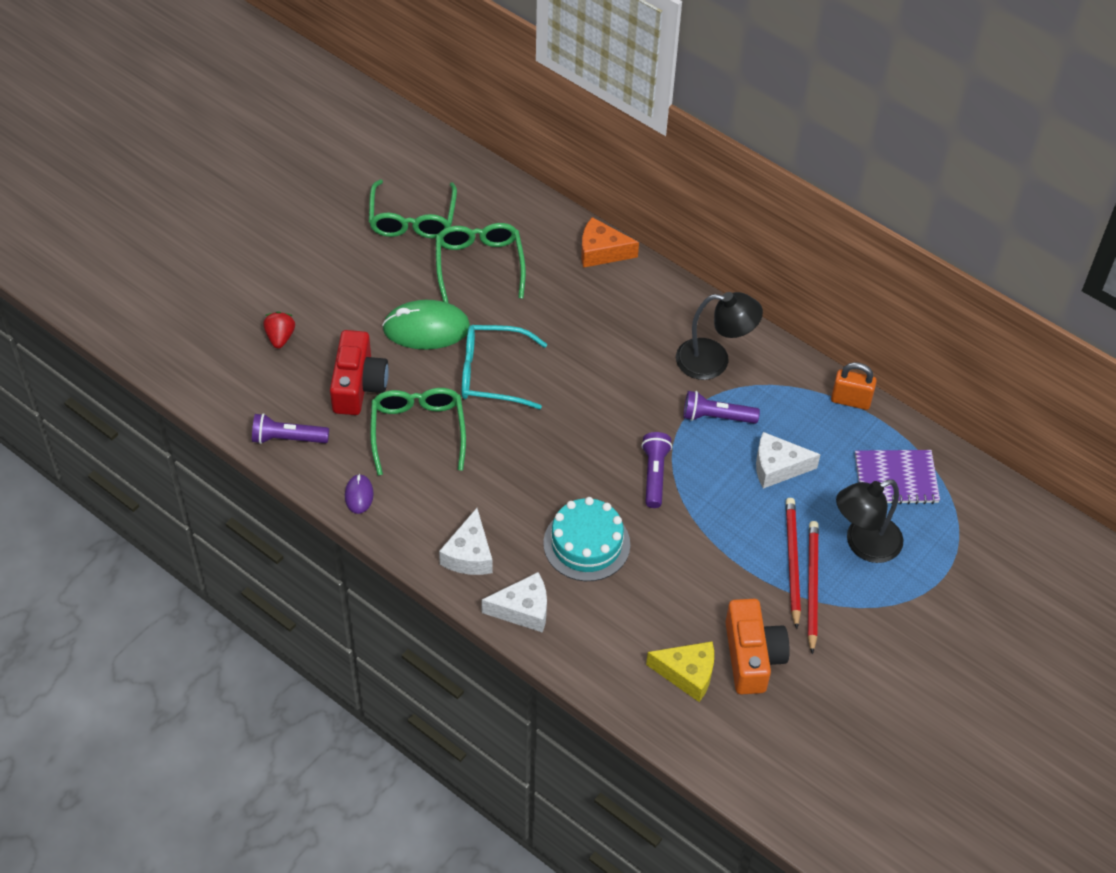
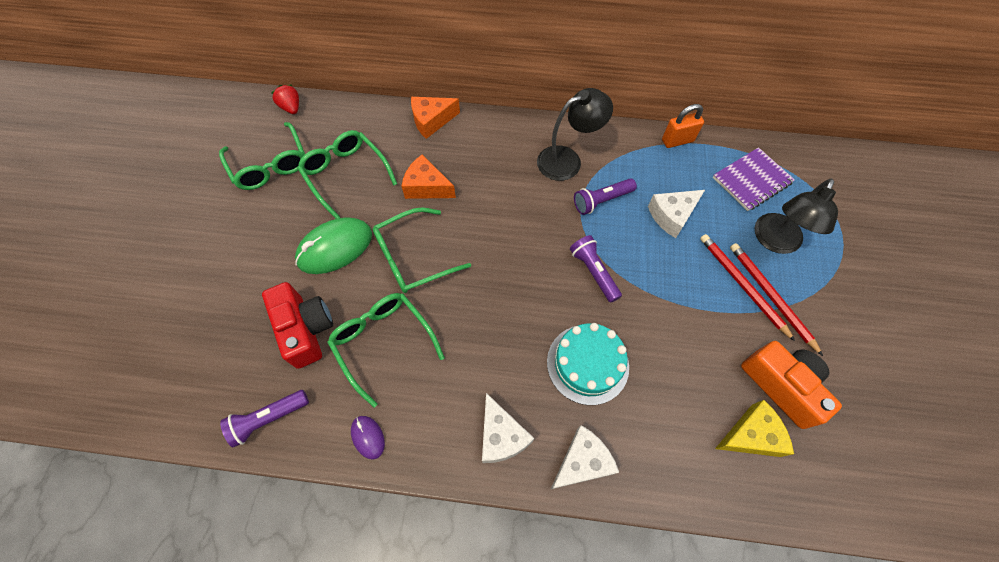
camera: 30 degrees left, 10 degrees up
(280, 337) = (209, 323): red strawberry -> red strawberry (291, 108)
(492, 374) = (413, 257): turquoise glasses -> green glasses
(550, 315) = (426, 187): none -> orange cheese

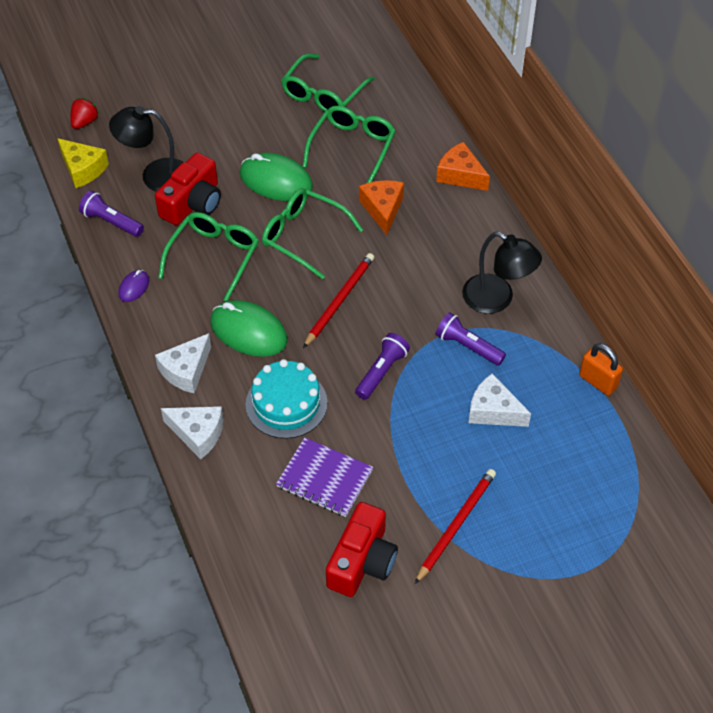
camera: 60 degrees right, 10 degrees down
(291, 108) = (394, 71): red strawberry -> red strawberry (84, 122)
(489, 355) = (248, 331): none -> green mouse
(742, 285) = (452, 496): red pencil -> red pencil (339, 300)
(751, 180) = (595, 466): purple notebook -> purple notebook (324, 478)
(751, 435) = (296, 550): yellow cheese -> yellow cheese (83, 169)
(774, 241) = (527, 510): black lamp -> black lamp (155, 175)
(782, 385) = (362, 561): orange camera -> red camera

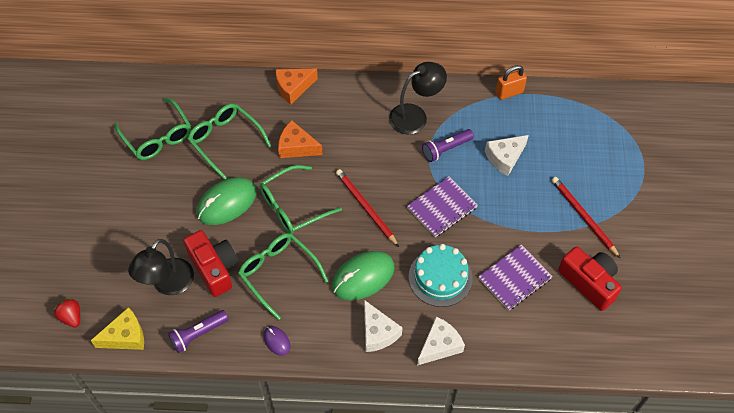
camera: 65 degrees left, 5 degrees up
(382, 372) = (442, 208): purple flashlight -> purple notebook

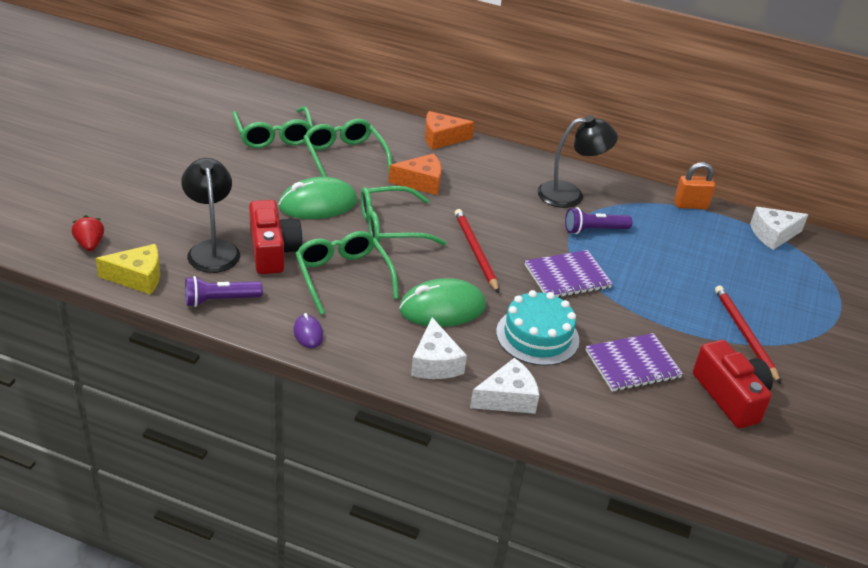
camera: 15 degrees right, 20 degrees down
(168, 284) = (212, 249): black lamp -> black lamp turned 120 degrees clockwise
(296, 147) = (421, 182): orange cheese -> orange cheese turned 135 degrees clockwise
(505, 158) = (663, 256): white cheese -> white cheese (773, 235)

